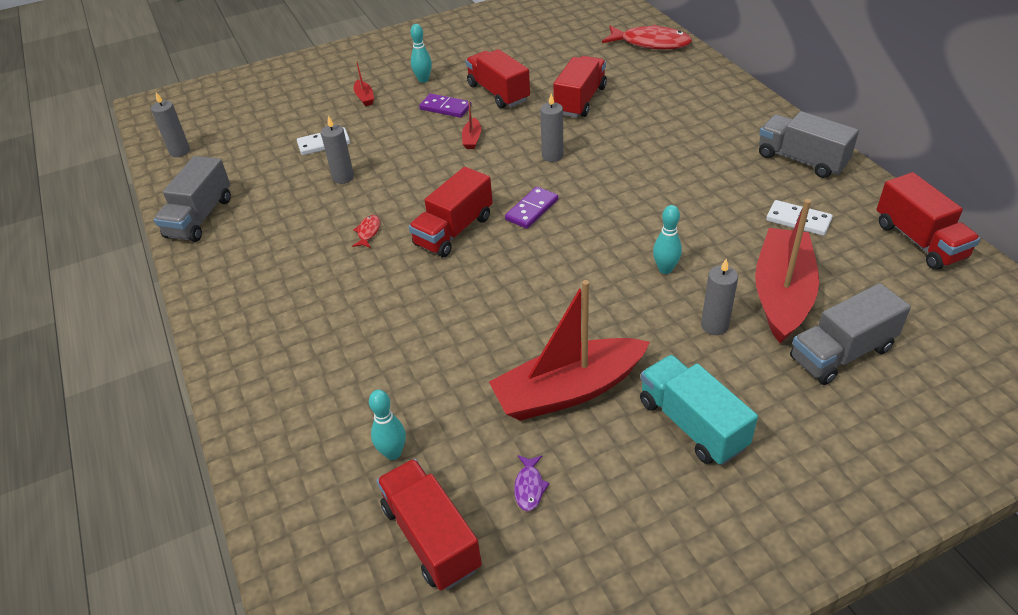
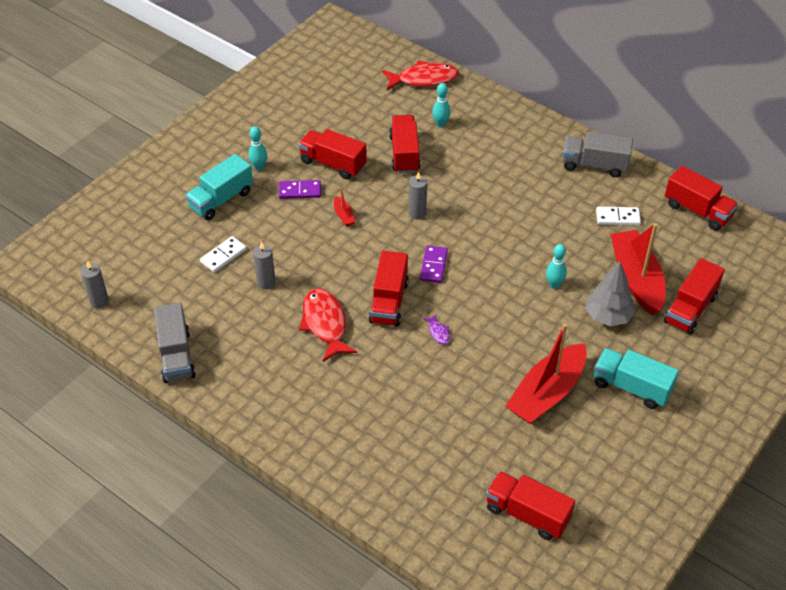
camera: 30 degrees left, 5 degrees up
(364, 97) = (221, 199): red boat -> turquoise truck
(368, 232) = (325, 324): red fish -> red fish, size x2.31
(393, 453) = (467, 475): turquoise bowling pin -> turquoise bowling pin (440, 124)
(529, 487) = (563, 462): purple fish -> purple fish (438, 332)
(714, 325) = (608, 316): grey candle -> grey tree
(841, 353) = (690, 309): grey truck -> red truck

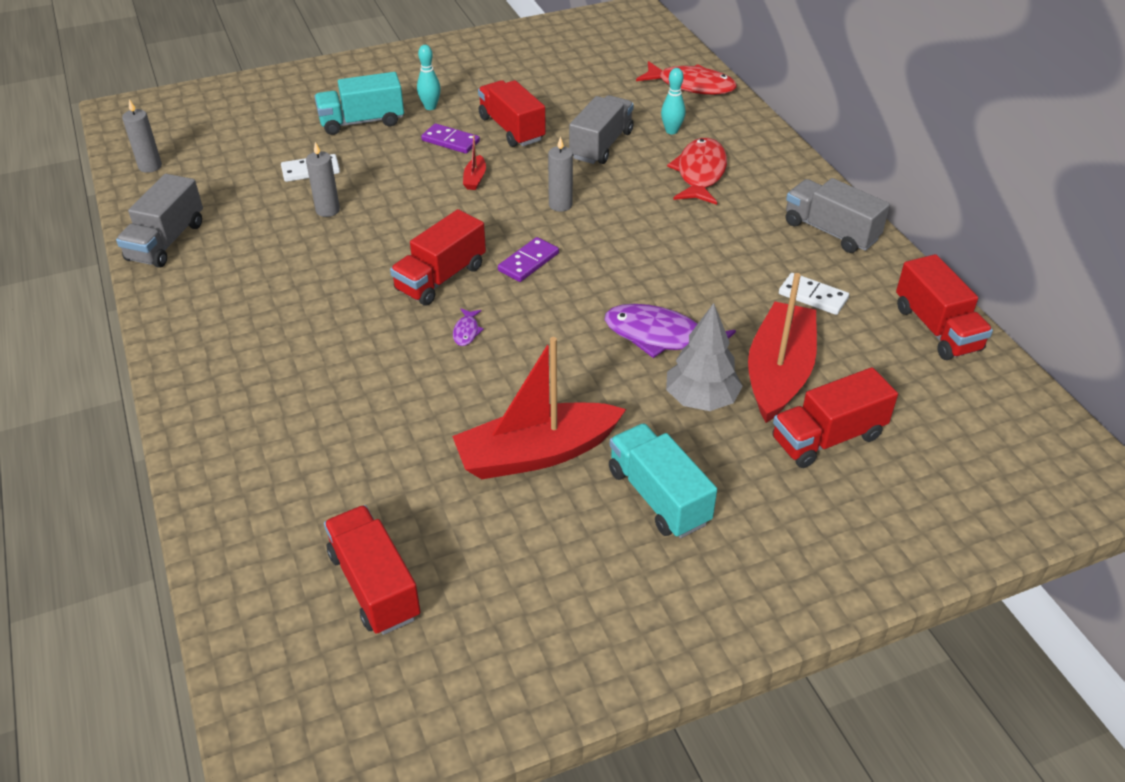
camera: 30 degrees right, 5 degrees down
(325, 324) = (348, 272): red fish -> red fish (700, 173)
(404, 154) = (601, 145): red truck -> grey truck
(554, 284) = (660, 337): turquoise bowling pin -> purple fish

